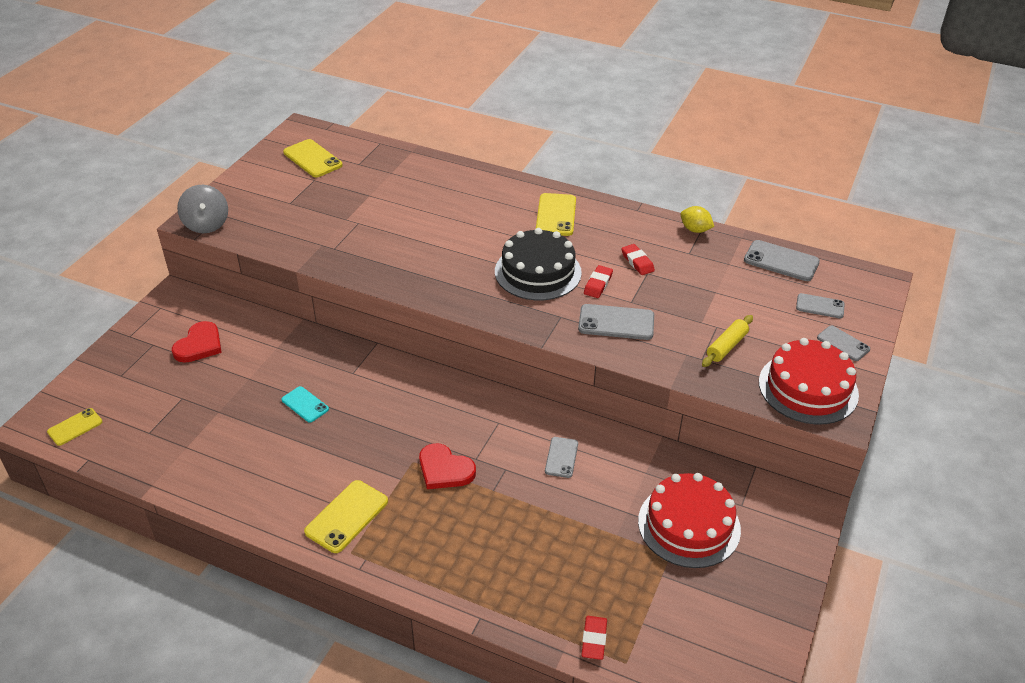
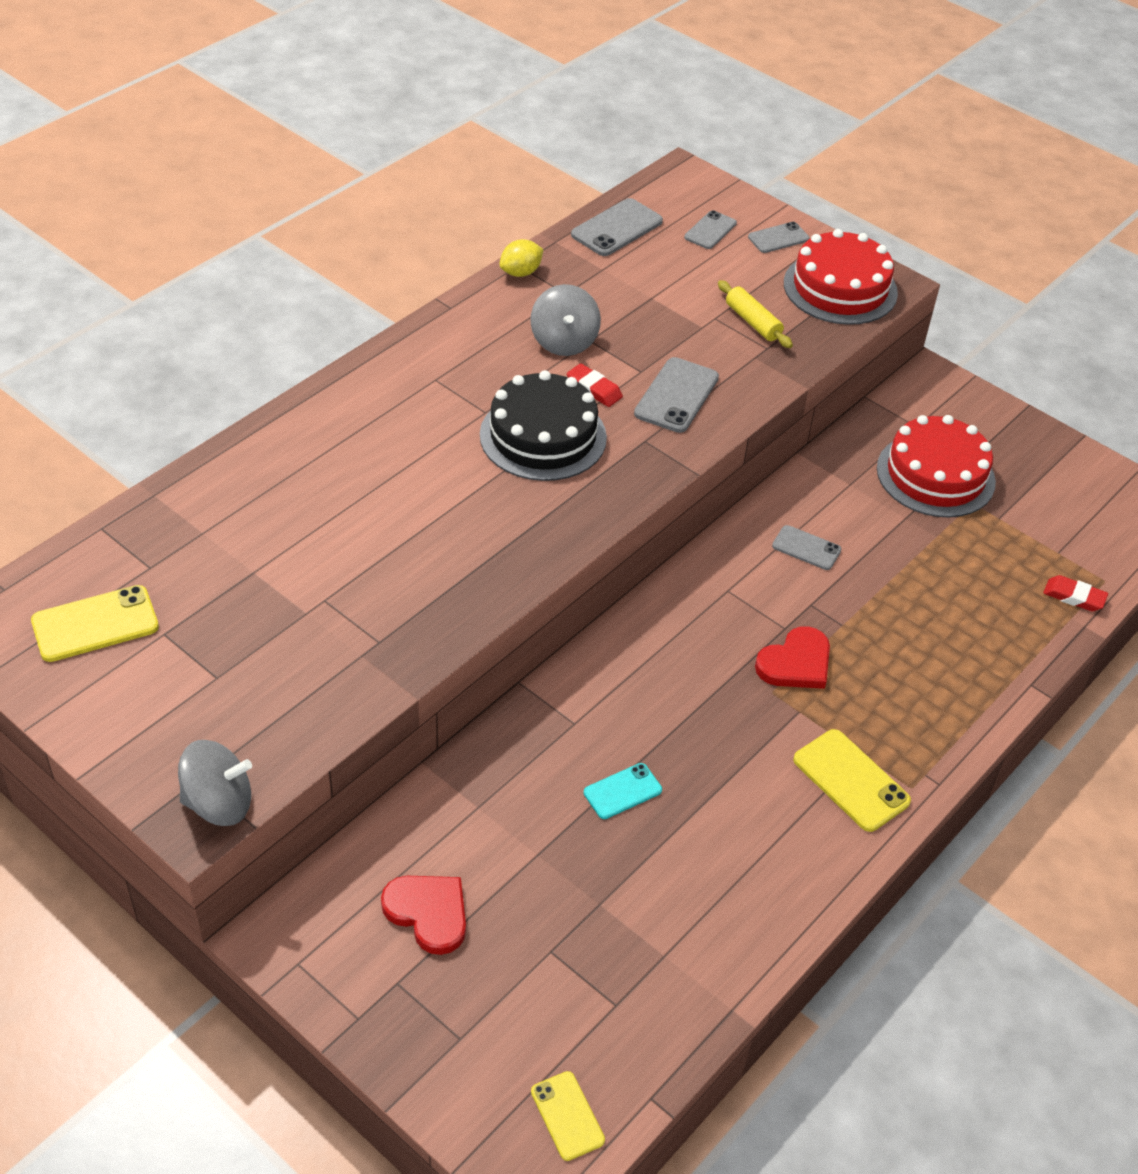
camera: 75 degrees left, 5 degrees up
(556, 215) = (421, 384): yellow phone -> none
(637, 262) = (564, 341): red eraser -> grey spinning top

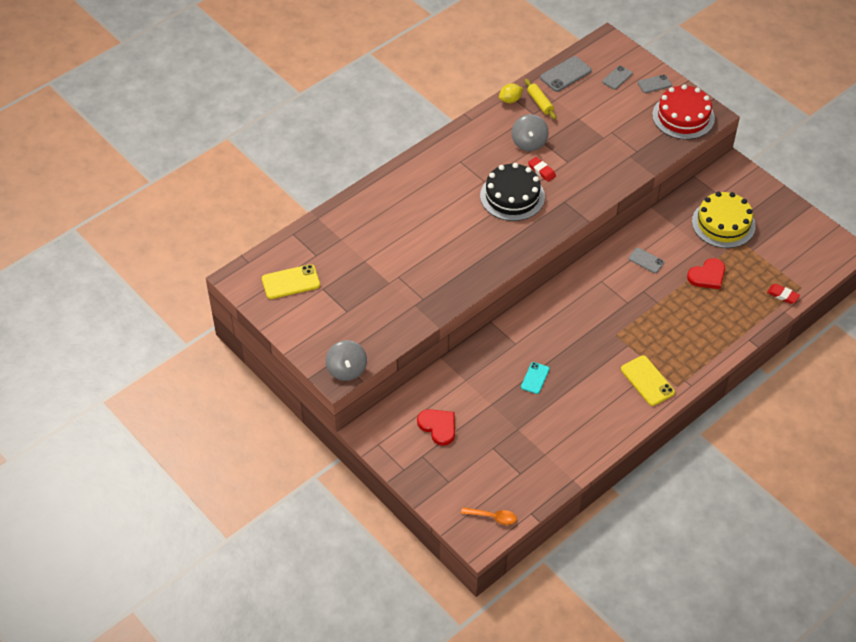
camera: 10 degrees right, 5 degrees up
(219, 803) = (347, 369): grey spinning top -> grey spinning top turned 75 degrees clockwise
(567, 1116) = (493, 517): yellow phone -> orange spoon
(622, 791) = (535, 378): turquoise phone -> turquoise phone turned 45 degrees counterclockwise
(676, 396) = (584, 177): grey phone -> none
(753, 322) = (631, 135): yellow rolling pin -> yellow rolling pin (540, 103)
(796, 663) = (630, 321): red heart -> red heart (707, 276)
(935, 475) = (723, 224): red cake -> yellow cake

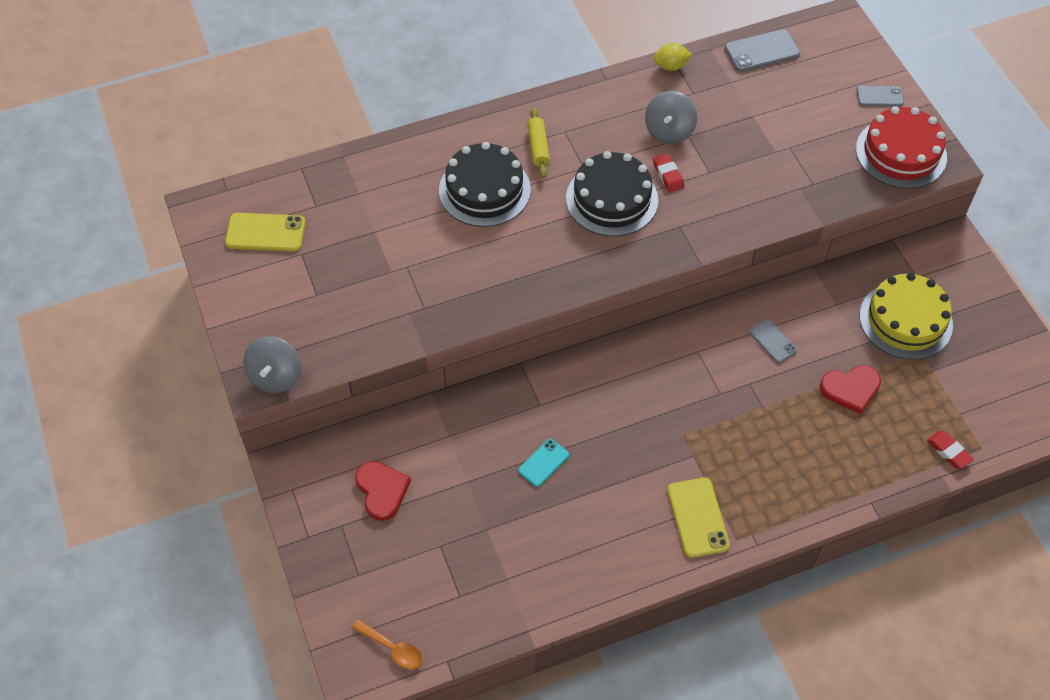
camera: 20 degrees right, 5 degrees up
(425, 213) = (484, 190): none -> black cake
(540, 103) = (709, 81): yellow rolling pin -> yellow rolling pin (538, 147)
(617, 78) = (831, 74): grey phone -> none

